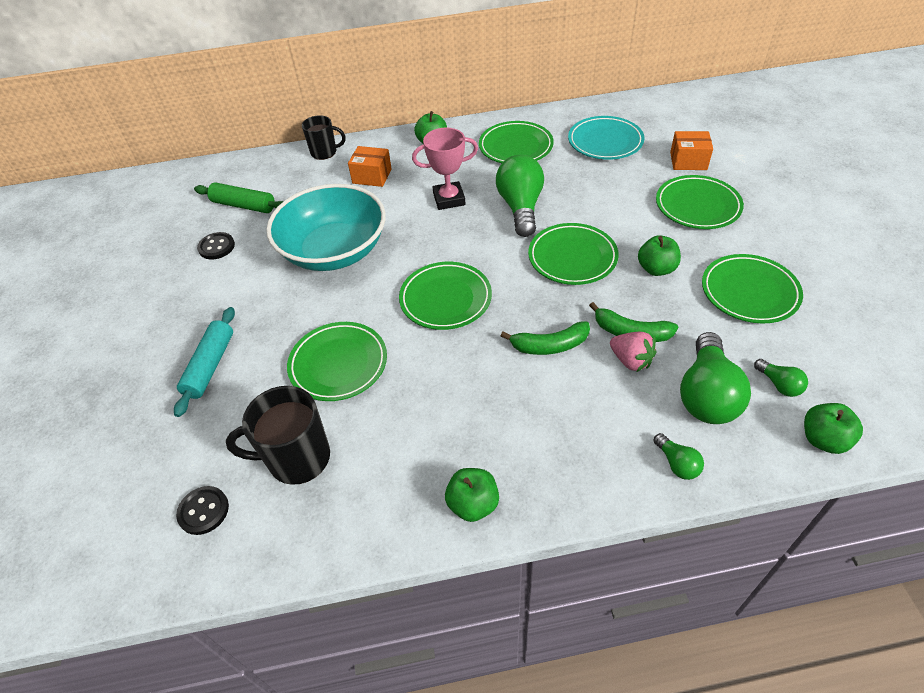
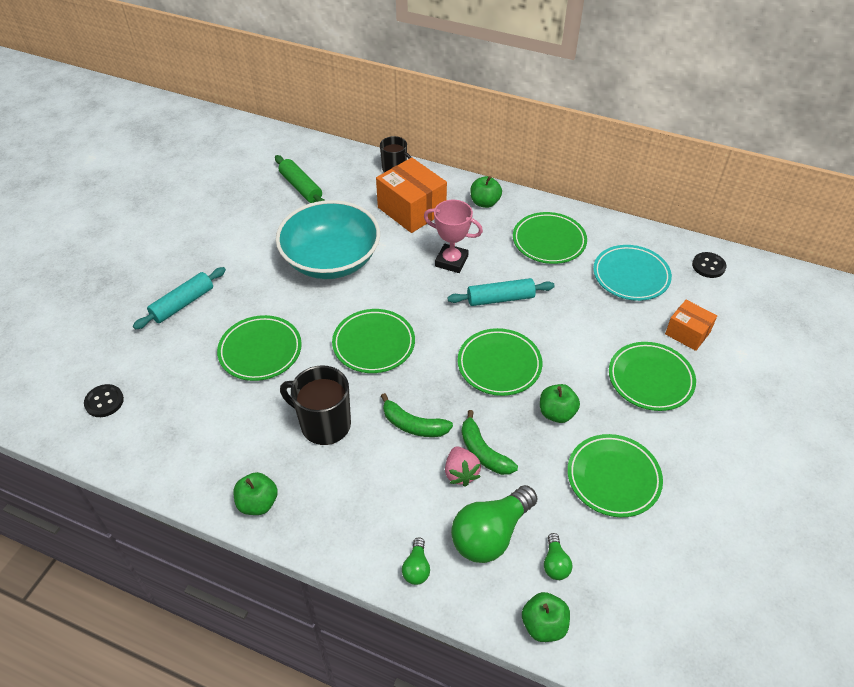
camera: 30 degrees right, 0 degrees up
(216, 247) = (256, 213): black button -> black button (708, 266)
(297, 458) = (181, 402): black mug -> black mug (324, 424)
(372, 176) = (411, 210): orange box -> orange box, size x1.72
(520, 207) = (500, 299): green light bulb -> turquoise rolling pin

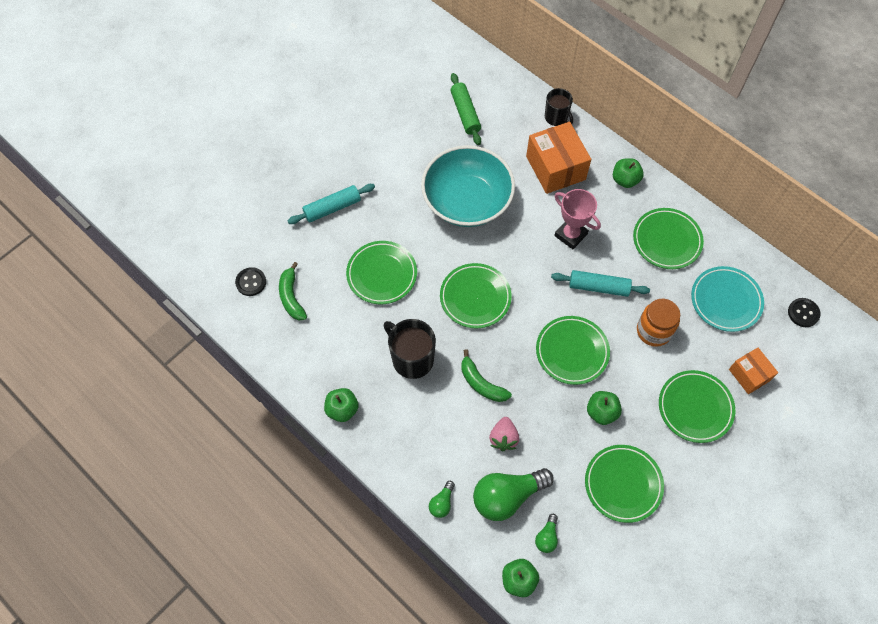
camera: 20 degrees right, 15 degrees up
(483, 452) = (528, 426): green banana -> green banana (291, 297)
(574, 322) = (653, 331): none -> orange jar

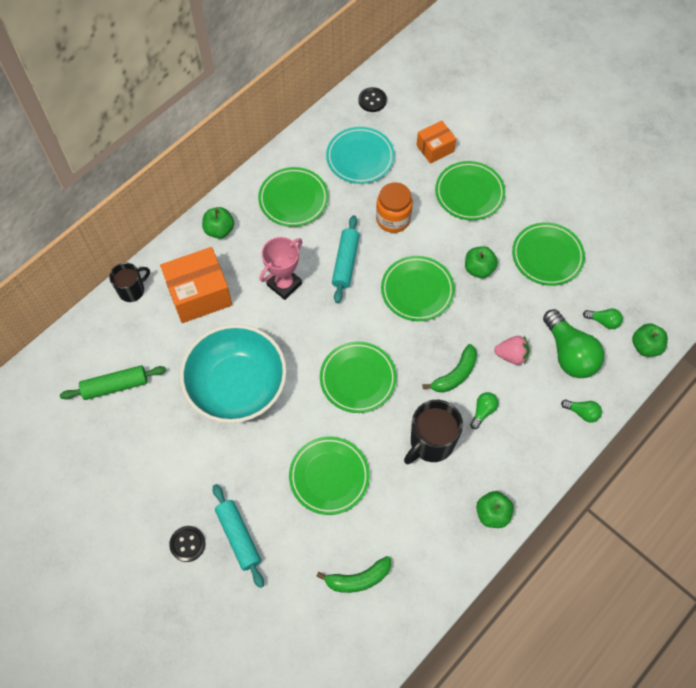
camera: 90 degrees left, 0 degrees up
(251, 282) = (338, 630): black button -> black button (187, 544)
(443, 407) = (483, 411): none -> green light bulb

